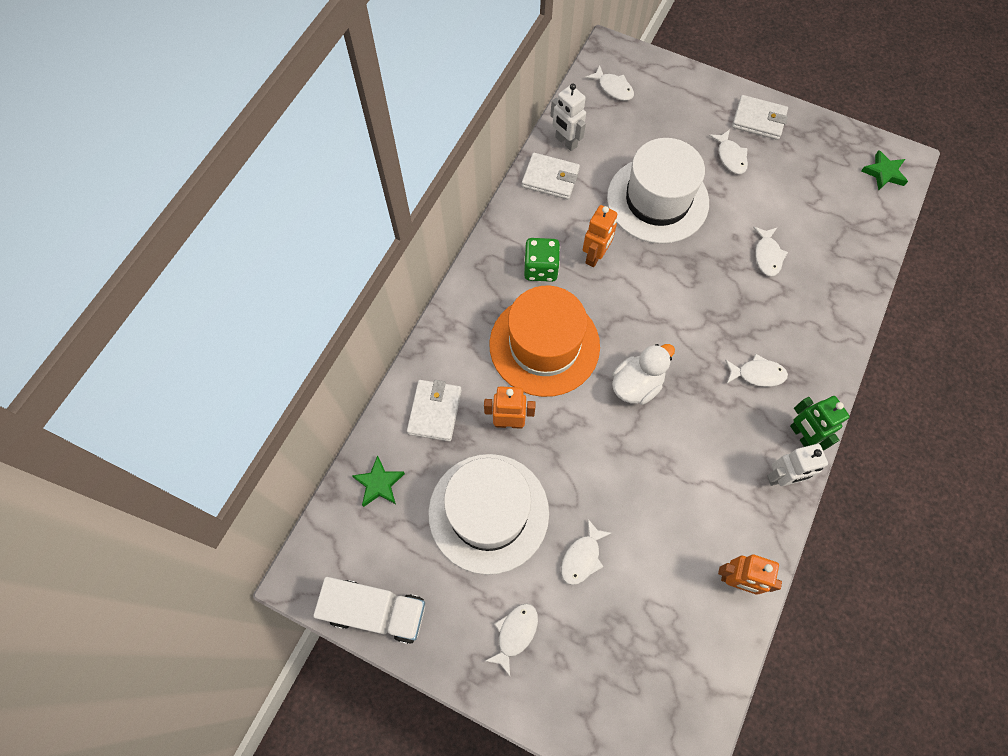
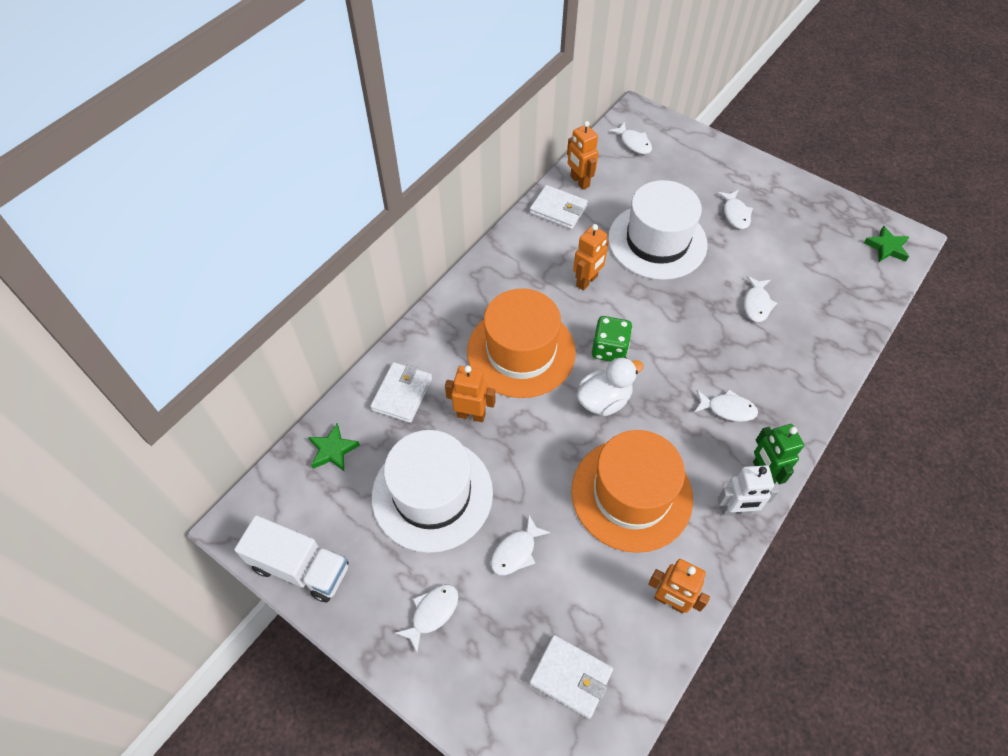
camera: 10 degrees right, 10 degrees down
(541, 268) = (532, 284): green dice -> green dice (609, 349)
(566, 142) = (579, 181): white robot -> orange robot
(681, 479) = (631, 494): none -> orange hat
(758, 120) = (768, 186): white wallet -> white wallet (571, 677)

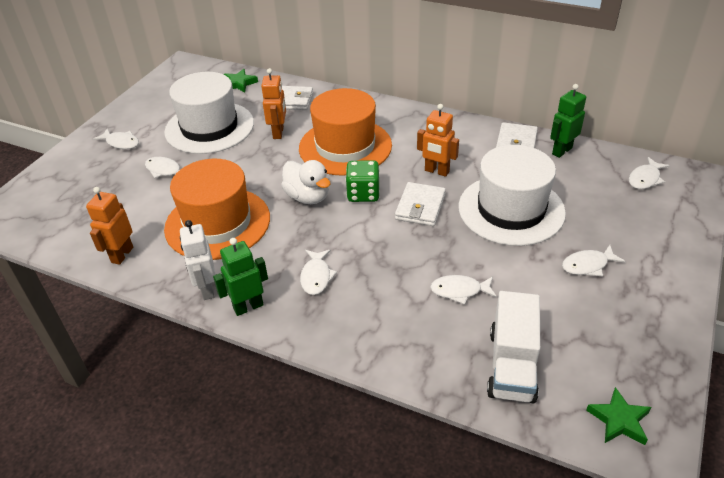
camera: 80 degrees right, 15 degrees down
(300, 567) = (155, 89): white truck -> white truck (512, 365)
(571, 677) = (68, 209): white wallet -> white wallet (420, 207)
(579, 181) = (561, 151): orange robot -> green robot

